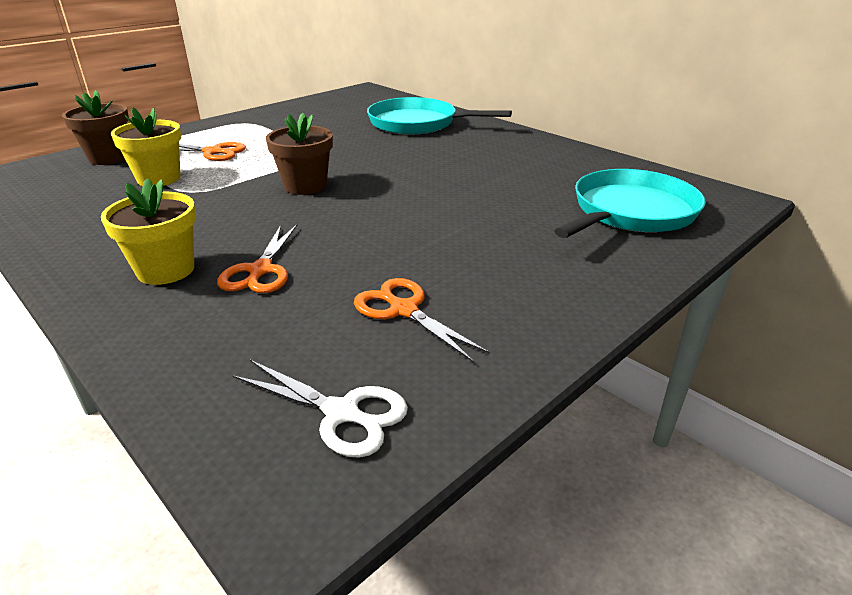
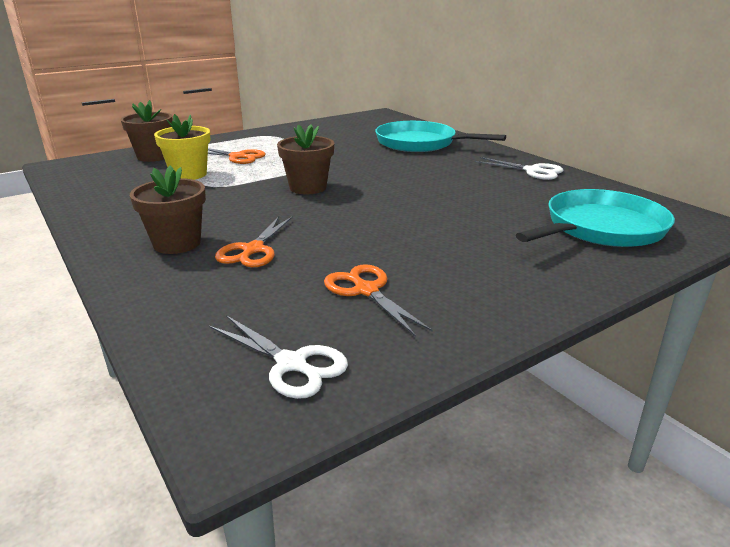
camera: 10 degrees right, 5 degrees down
(166, 270) = (177, 243): yellow flower pot -> brown flower pot
(544, 149) = (532, 171): none -> white scissors

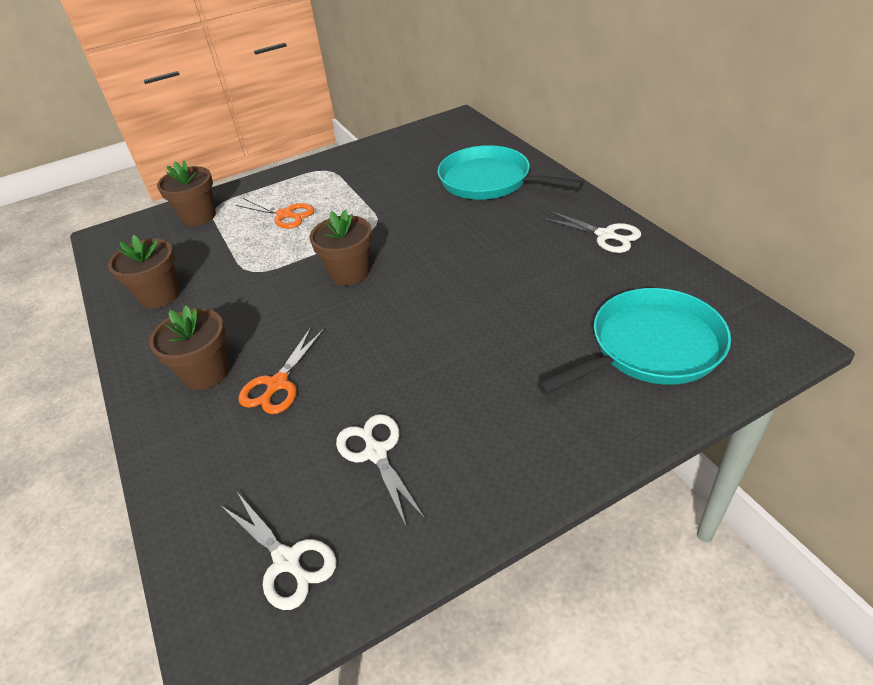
camera: 10 degrees right, 15 degrees up
(121, 199) = (160, 295): none -> brown flower pot
(189, 174) = (231, 250): yellow flower pot -> none
(366, 291) = (376, 453): orange scissors -> white scissors

